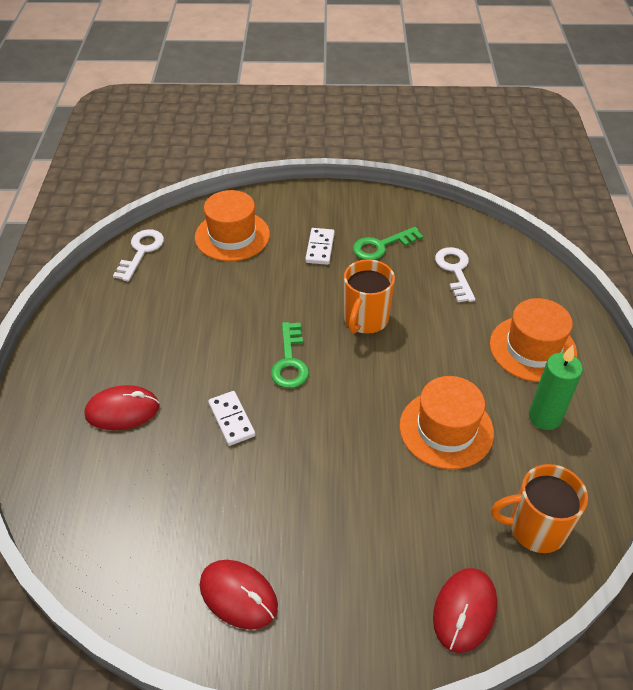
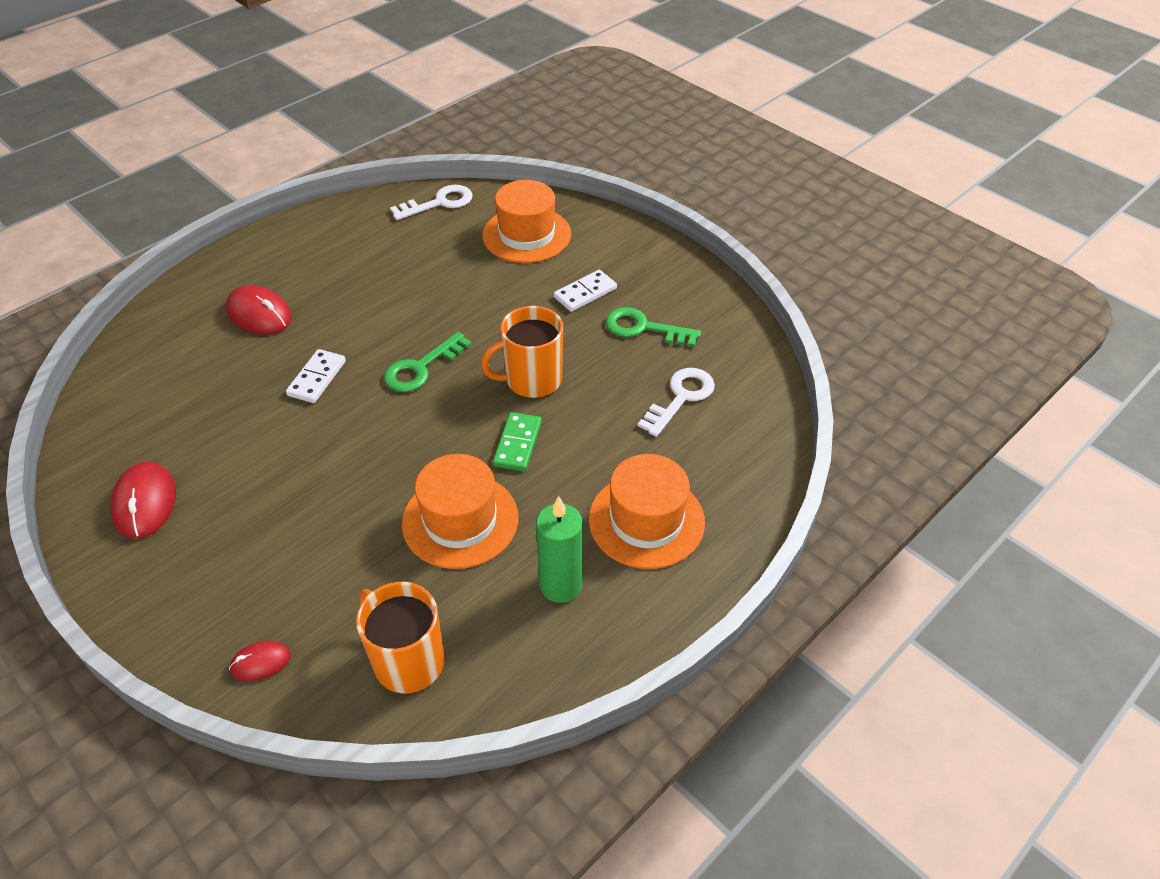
camera: 45 degrees right, 0 degrees up
(411, 361) = (517, 444): none -> green domino
(464, 611) = (260, 662): red mouse -> red mouse, size x0.57

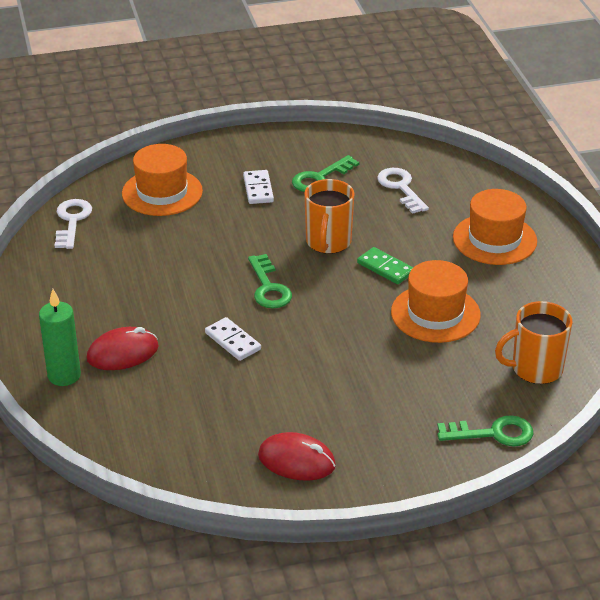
camera: 60 degrees left, 10 degrees down
(260, 662) = (493, 433): red mouse -> green key
(561, 585) = (520, 289): green candle -> green candle (64, 375)

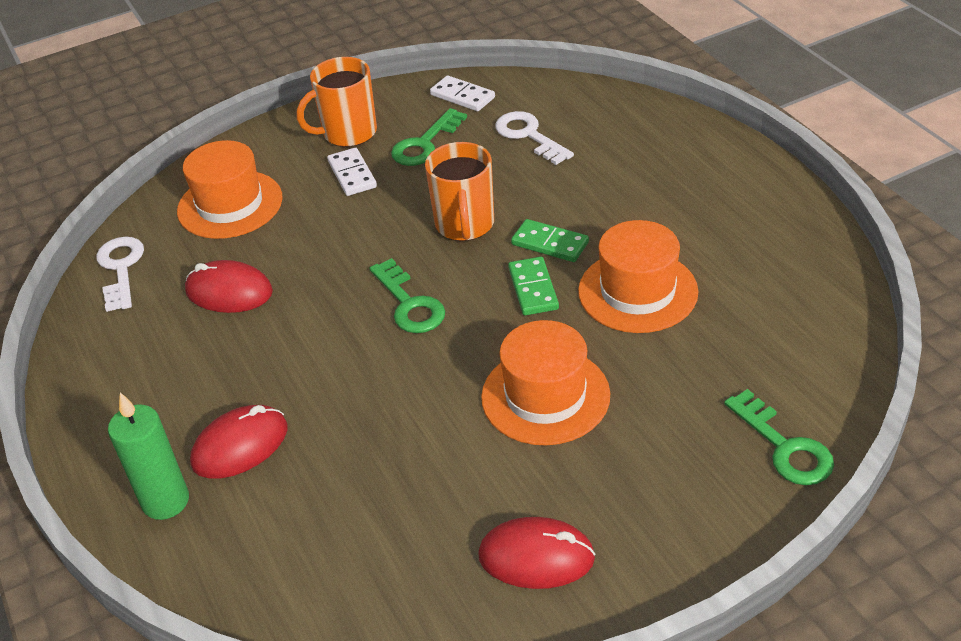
camera: 10 degrees left, 5 degrees up
(144, 252) = (229, 292): none -> red mouse
(232, 341) = (386, 392): white domino -> white domino (462, 96)
(361, 296) = (533, 289): none -> green domino
(493, 433) = (784, 447): green key -> green key turned 75 degrees clockwise
(494, 239) = (669, 176): orange hat -> orange hat (545, 396)
(535, 369) = (797, 339): orange mug -> orange mug (348, 133)

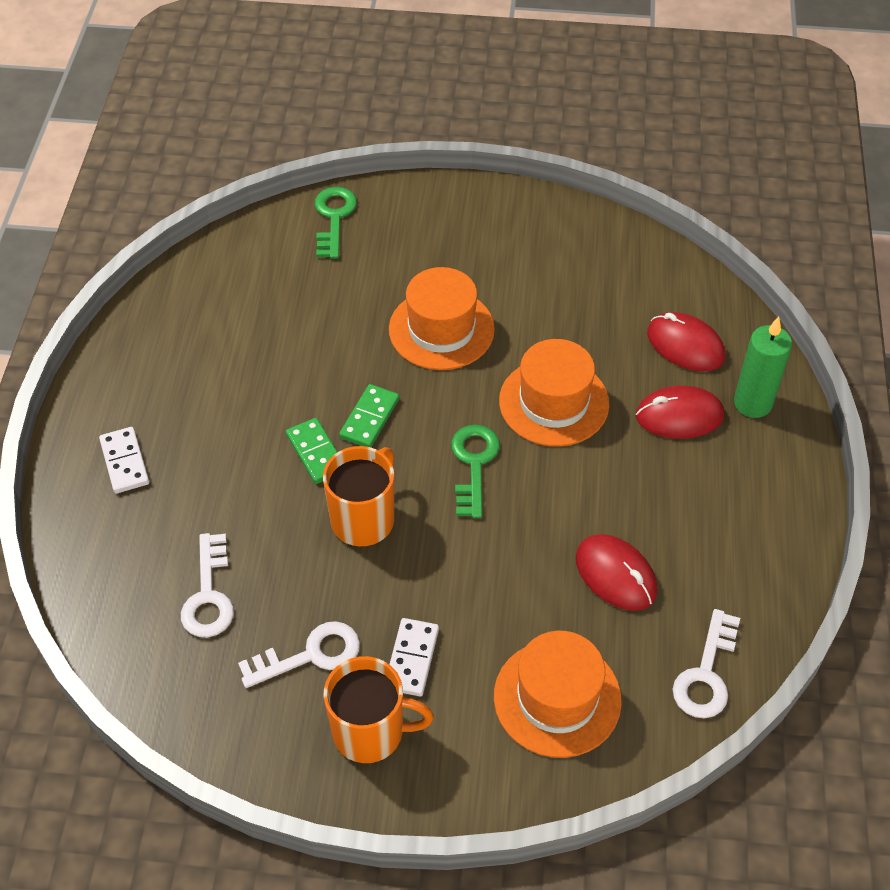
camera: 150 degrees left, 10 degrees up
(425, 144) = (310, 655): green key -> white key
(462, 96) = (211, 707): white domino -> white domino (125, 462)
(536, 557) = (535, 240): red mouse -> red mouse (685, 345)
(638, 291) = (299, 368): orange hat -> orange hat (554, 402)

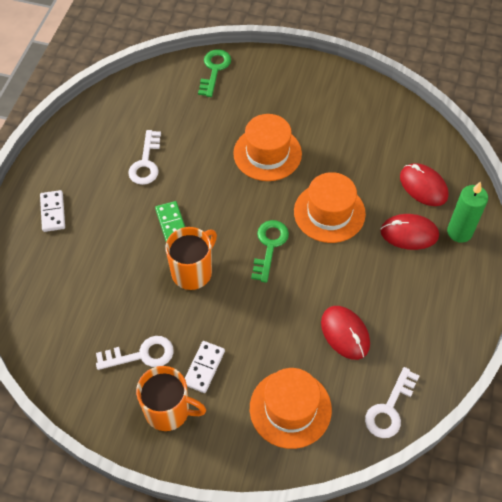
camera: 10 degrees right, 5 degrees up
(209, 595) = (87, 306): white key -> white key (146, 163)
(369, 418) = (210, 206): green domino -> none

